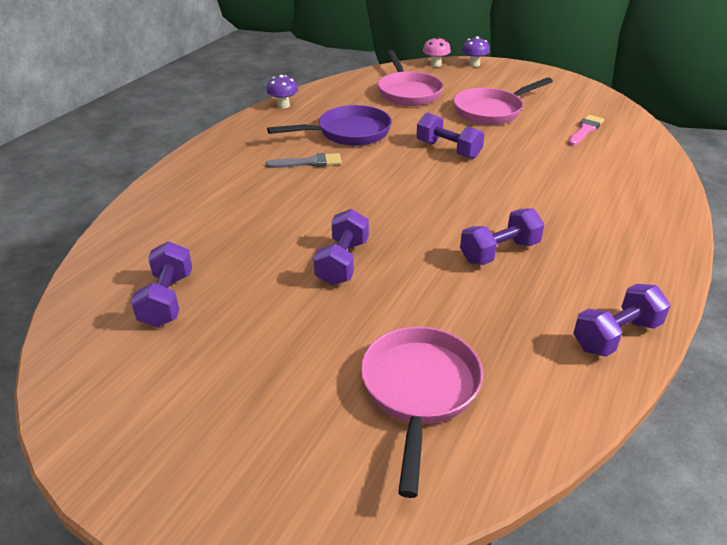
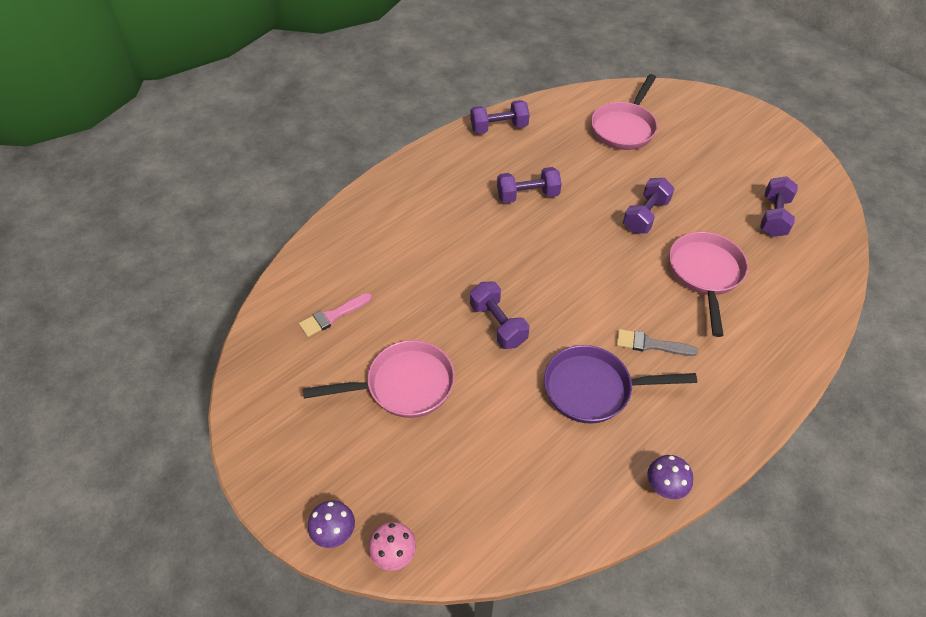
camera: 160 degrees left, 15 degrees up
(408, 92) = (481, 470): pink pan -> pink pan (705, 274)

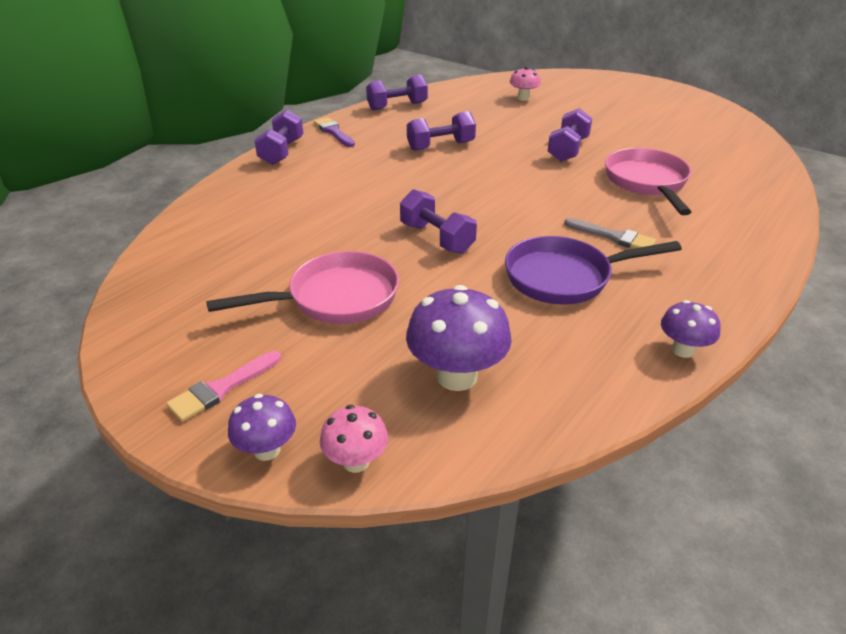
camera: 10 degrees left, 15 degrees down
(333, 316) = (237, 250): pink brush -> pink brush (222, 388)
(433, 162) = (333, 132): none -> purple brush
(481, 485) = (456, 376): none -> purple mushroom
(624, 128) = (523, 98): pink pan -> pink mushroom
(650, 344) = (613, 237): grey brush -> grey brush turned 150 degrees counterclockwise
(773, 217) = (695, 140): purple dumbbell -> purple dumbbell (282, 152)

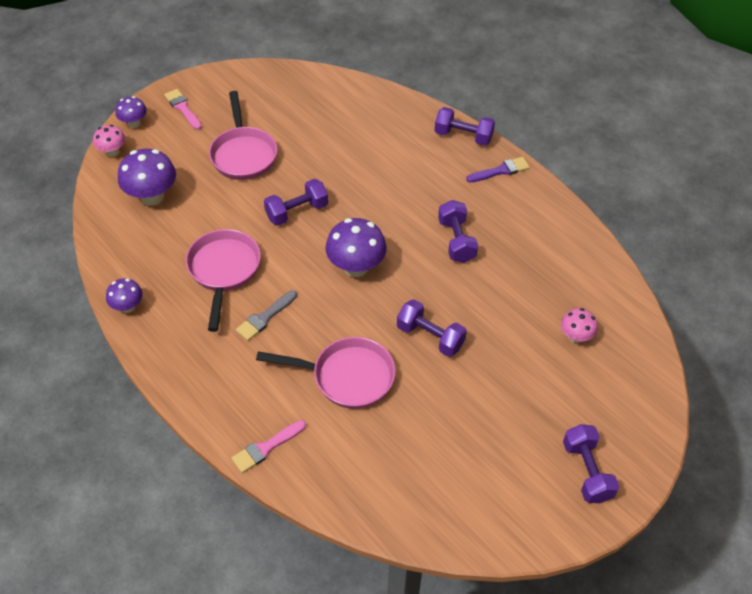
camera: 100 degrees right, 15 degrees up
(397, 106) = (560, 222): purple dumbbell -> purple dumbbell (586, 471)
(505, 192) = (356, 267): none -> purple mushroom
(565, 277) = (224, 271): purple pan -> pink pan
(767, 213) = (266, 448): none -> pink brush

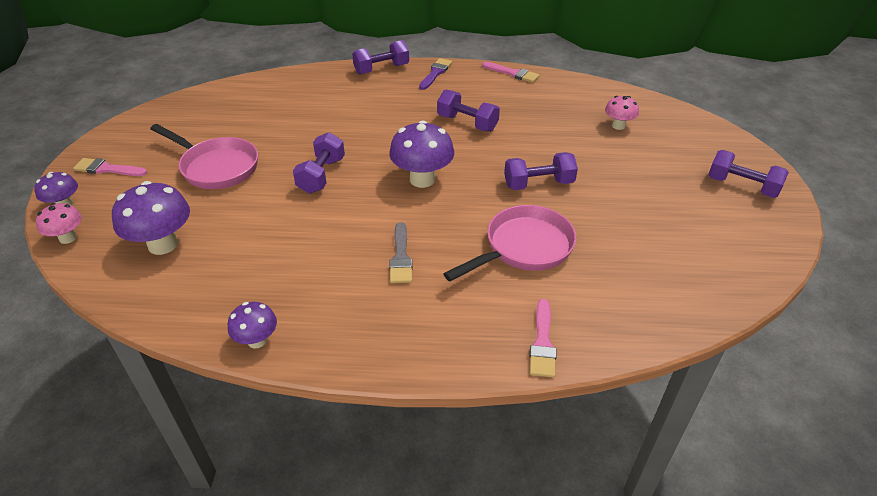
camera: 45 degrees left, 10 degrees down
(224, 271) = (315, 251): pink pan -> none
(566, 216) = (512, 73): none -> pink brush

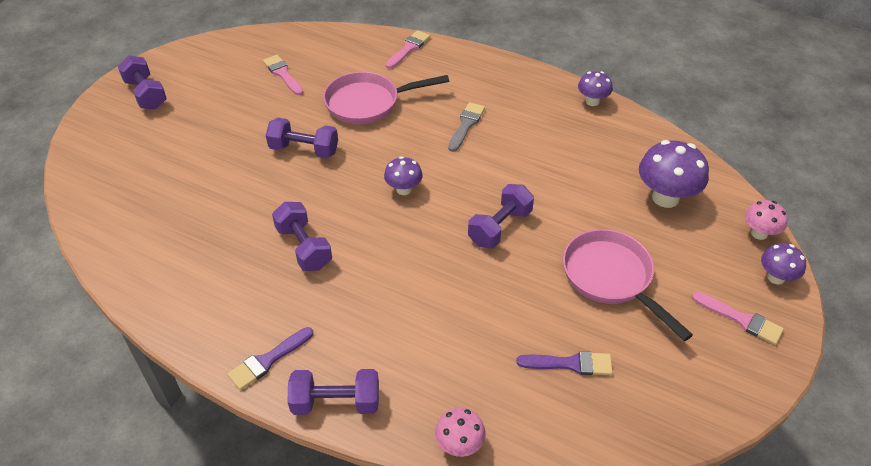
camera: 155 degrees left, 5 degrees up
(242, 116) = (570, 364): none -> purple brush
(422, 179) = (403, 189): purple mushroom -> purple mushroom, size x0.58
(512, 73) = (170, 318): pink brush -> pink brush (283, 74)
(618, 126) = (156, 187): pink mushroom -> pink mushroom (459, 445)

